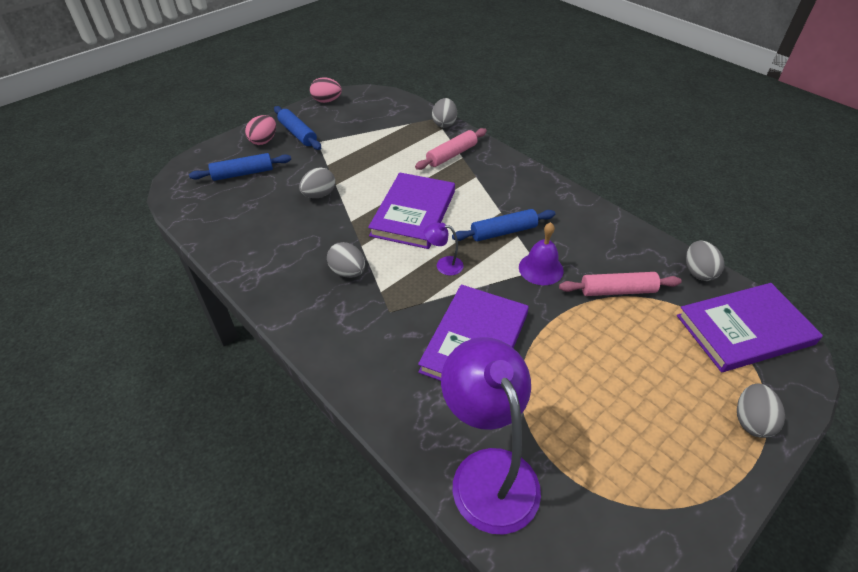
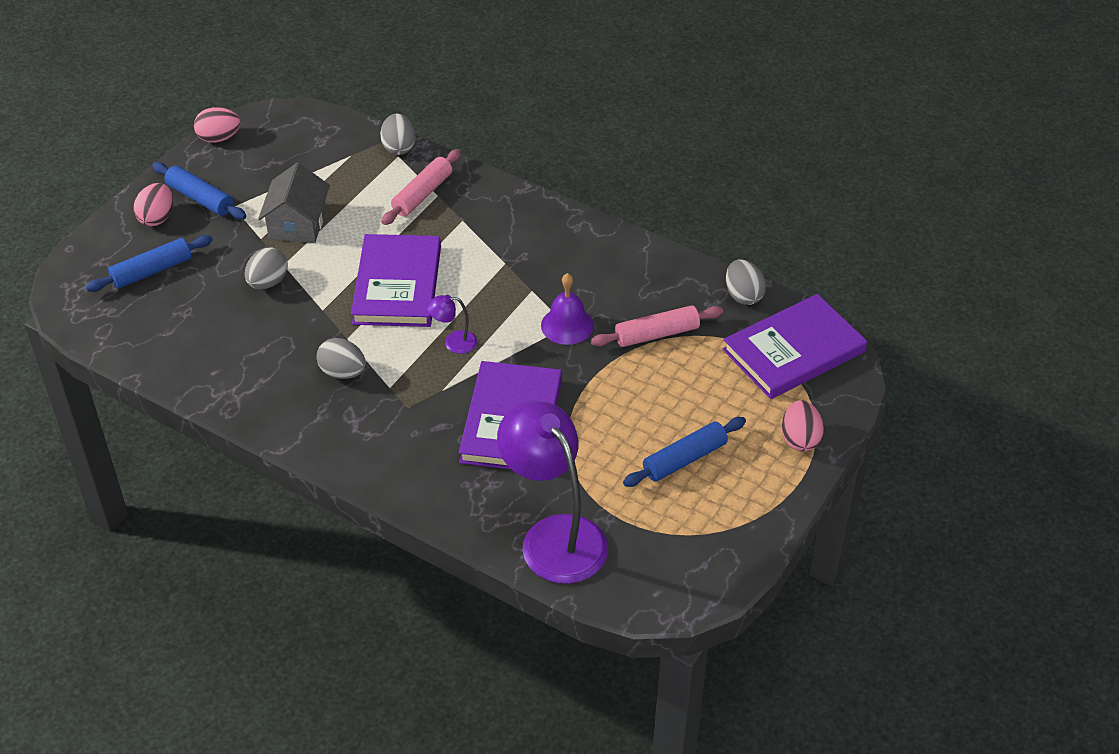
camera: 15 degrees left, 0 degrees up
(356, 160) = (297, 224): none -> grey house
(503, 232) = (514, 288): blue rolling pin -> blue rolling pin (684, 459)
(751, 421) = (800, 439): grey egg -> pink egg

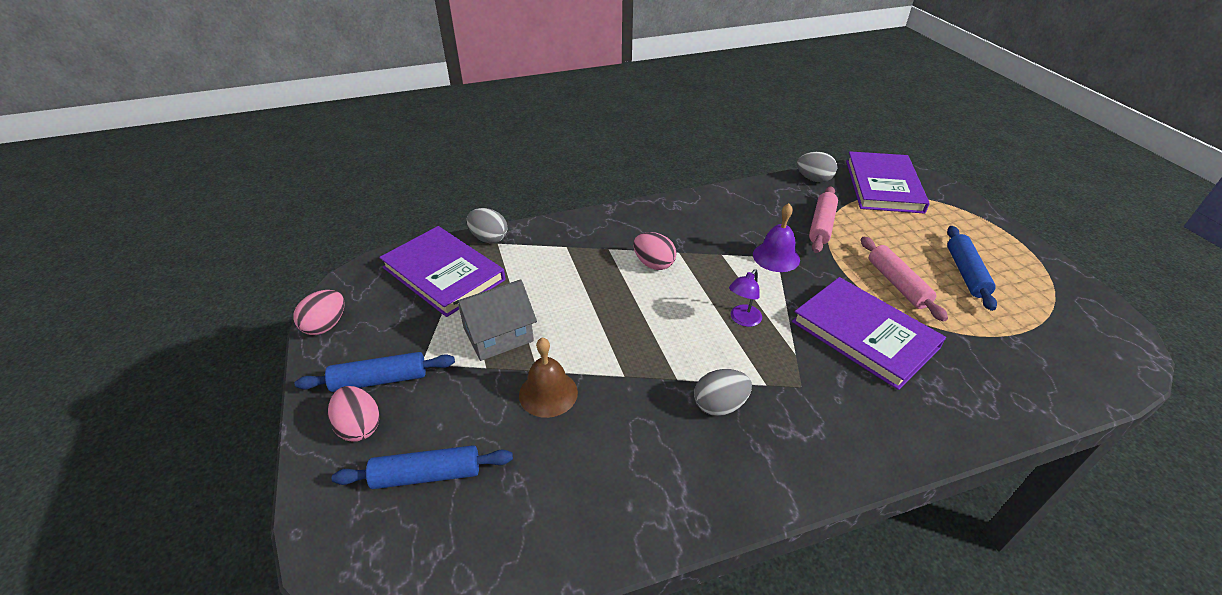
camera: 50 degrees left, 5 degrees down
(152, 271) = (427, 475): blue rolling pin -> blue rolling pin turned 75 degrees clockwise
(268, 282) = (548, 393): grey egg -> brown bell
(297, 224) = (498, 334): grey house -> grey house turned 75 degrees counterclockwise
(397, 285) = (642, 316): purple book -> purple book (443, 273)
(422, 194) = (555, 253): pink rolling pin -> pink rolling pin (897, 284)
(554, 536) = (1025, 379): purple lamp -> none
(800, 439) = (973, 220): pink egg -> pink egg (653, 264)

